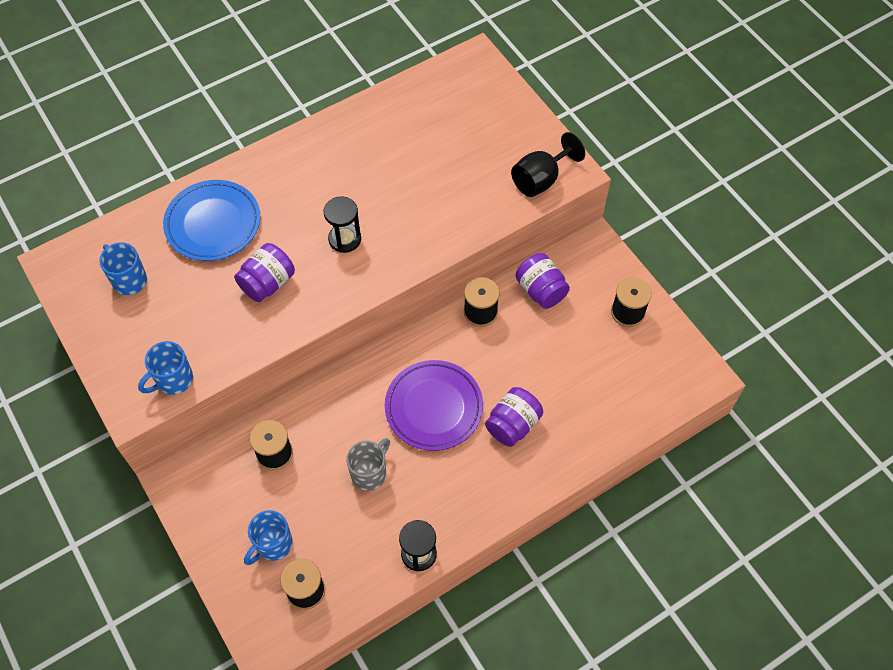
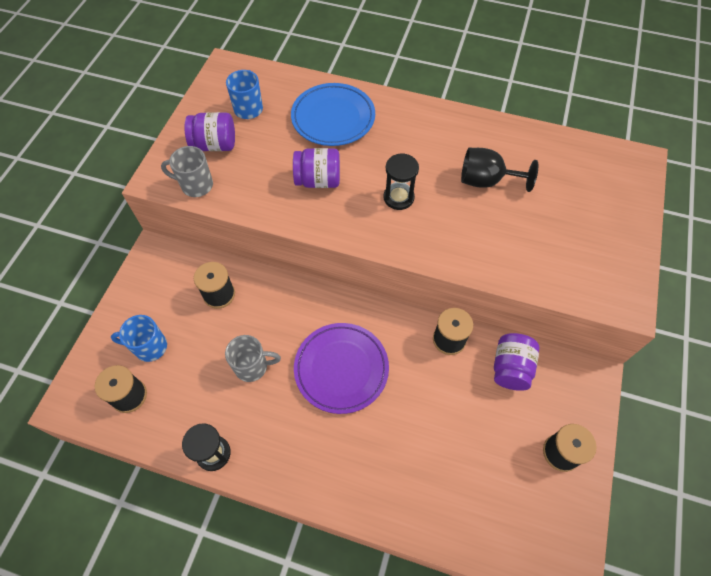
camera: 50 degrees right, 0 degrees up
(173, 380) = (196, 185): blue mug -> grey mug
(513, 424) = (377, 439): purple jar -> purple jar (215, 145)
(540, 179) = (591, 285): black goblet -> black goblet (486, 181)

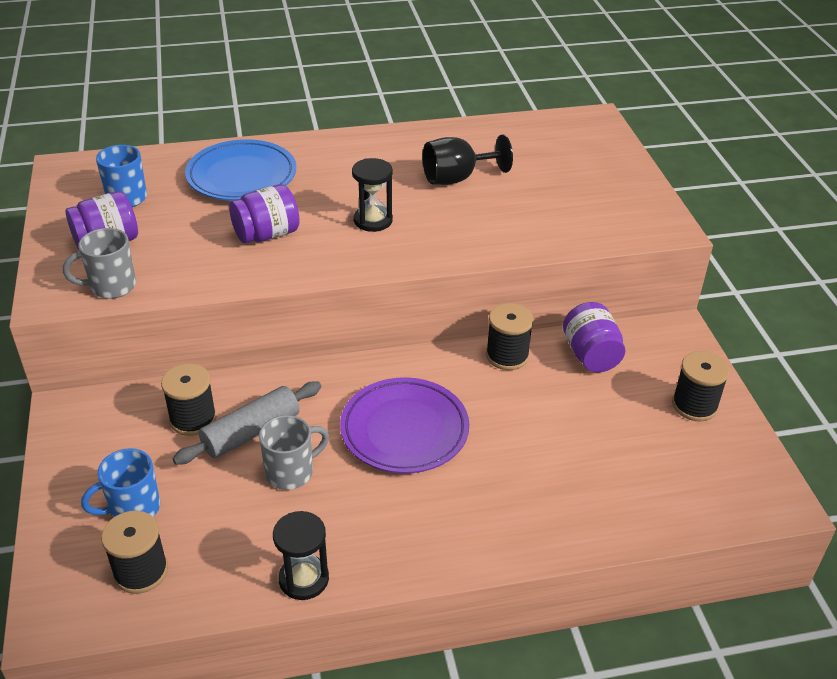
camera: 30 degrees left, 20 degrees down
(246, 322) = (251, 432): none -> grey rolling pin

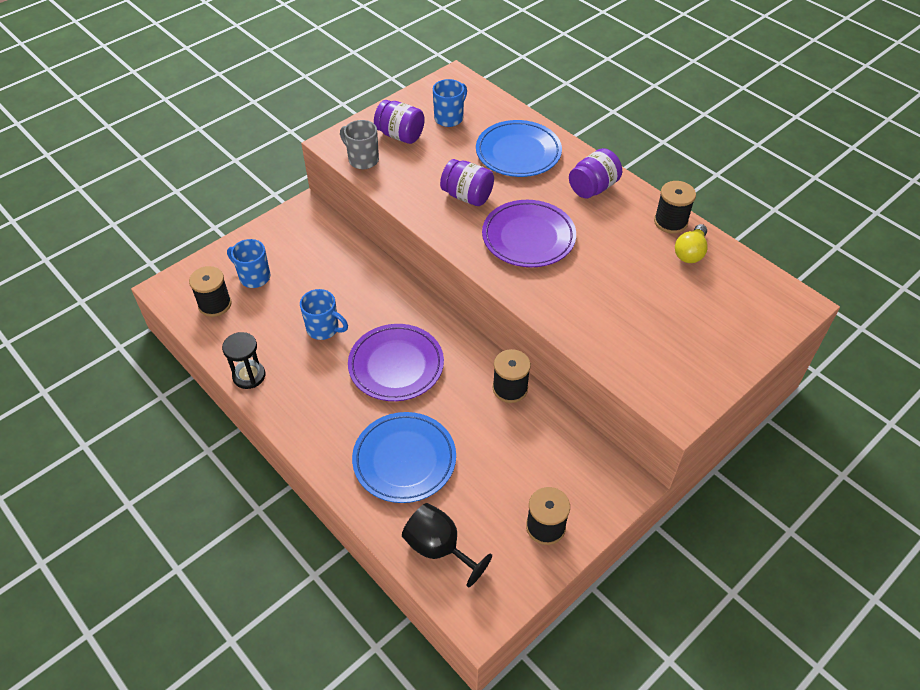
camera: 60 degrees right, 10 degrees up
(193, 419) = (335, 263): black spool -> black spool (670, 222)
(251, 432) = (343, 294): grey rolling pin -> none
(291, 472) = (324, 329): grey mug -> blue mug
(373, 220) = (528, 237): black hourglass -> purple plate
(457, 178) = (622, 257): black goblet -> black goblet (439, 548)
(487, 141) = (690, 252): none -> yellow light bulb
(544, 478) = (404, 460): none -> blue plate
(591, 355) = (550, 438): purple jar -> purple jar (593, 188)

